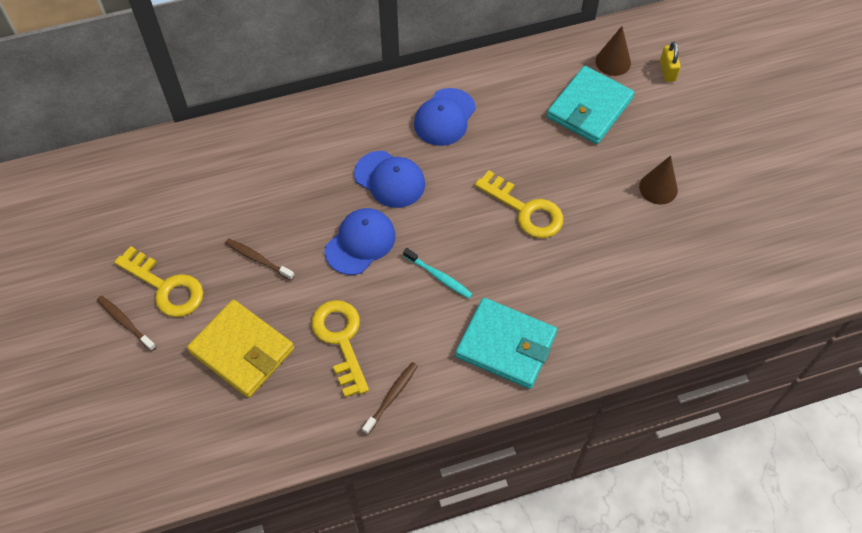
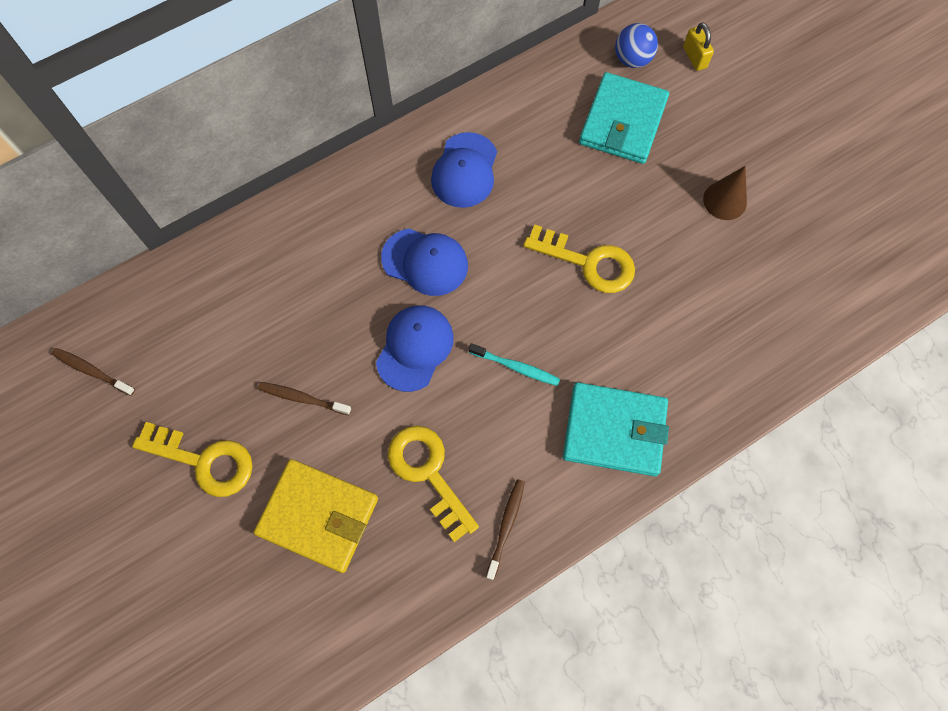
camera: 15 degrees left, 10 degrees up
(125, 322) = (169, 518): brown toothbrush -> brown toothbrush (92, 371)
(613, 62) = (632, 59): brown cone -> blue ball

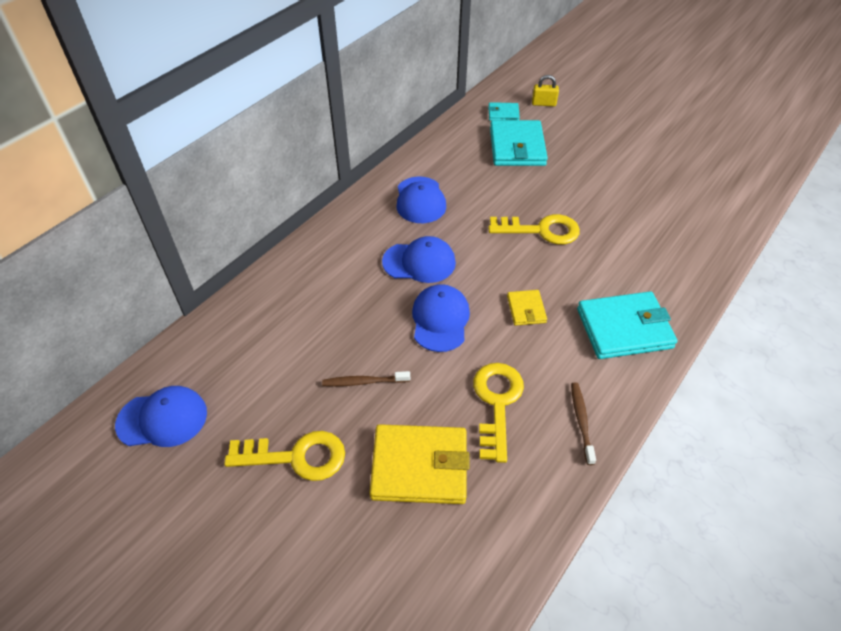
camera: 20 degrees left, 20 degrees down
(92, 371) = (162, 419): brown toothbrush -> blue cap
(428, 473) = (497, 403): yellow key -> yellow key turned 60 degrees clockwise
(516, 367) = (526, 309): turquoise toothbrush -> yellow wallet
(632, 59) = (503, 114): blue ball -> turquoise wallet
(694, 57) = (543, 103): yellow padlock -> yellow padlock turned 45 degrees counterclockwise
(724, 200) = (612, 172): brown cone -> none

